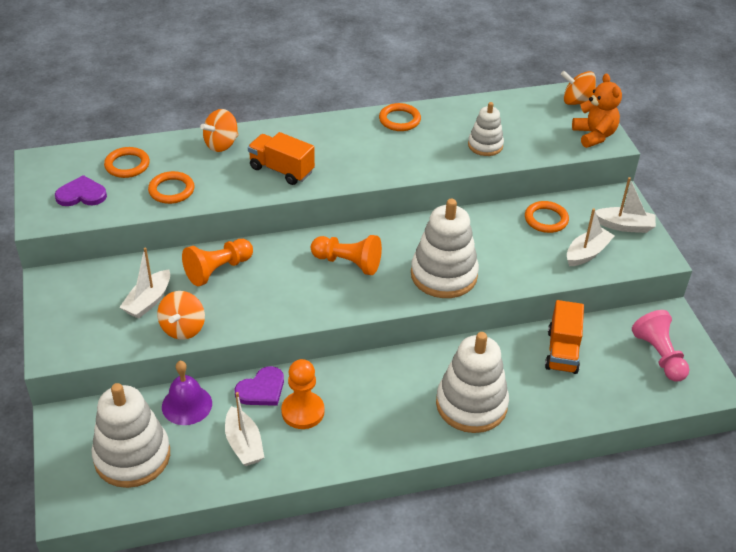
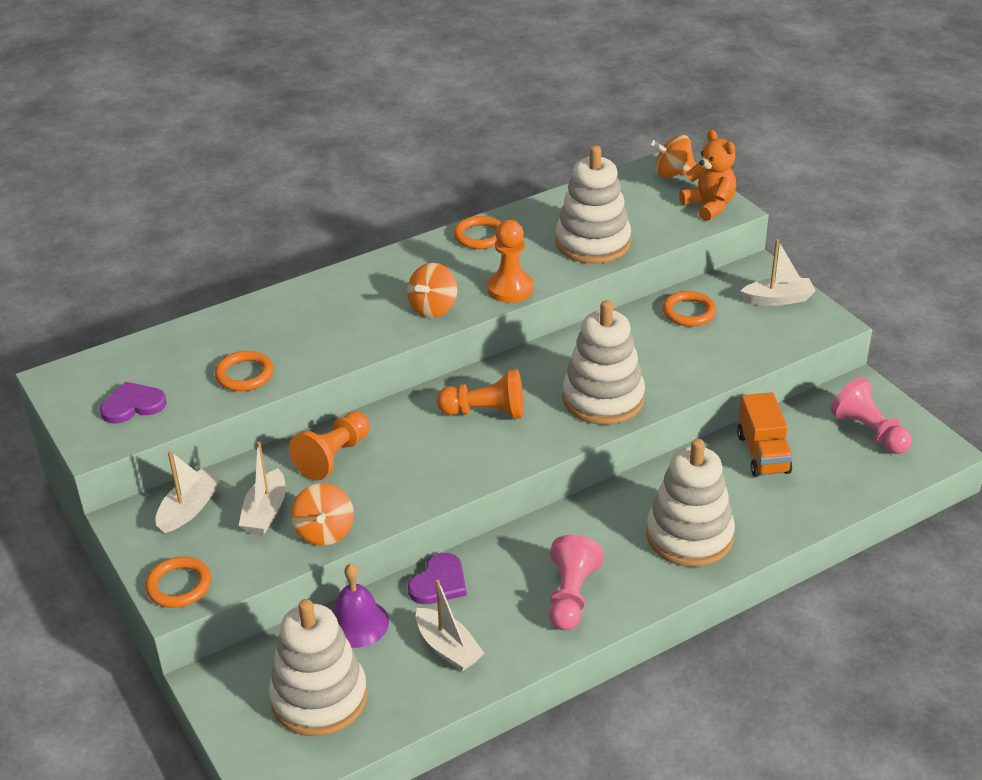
camera: 15 degrees left, 5 degrees down
(127, 165) = (173, 359): orange ring -> orange ring (179, 586)
(221, 144) = (279, 309): orange spinning top -> orange spinning top (433, 308)
(281, 170) = (368, 322): orange truck -> none
(303, 411) = (500, 594): orange pawn -> orange pawn (510, 289)
(356, 428) = (571, 596): none -> pink pawn
(485, 145) = (592, 243): white stacking toy -> white stacking toy, size x1.74
(587, 253) = (751, 337): white boat -> white boat (189, 509)

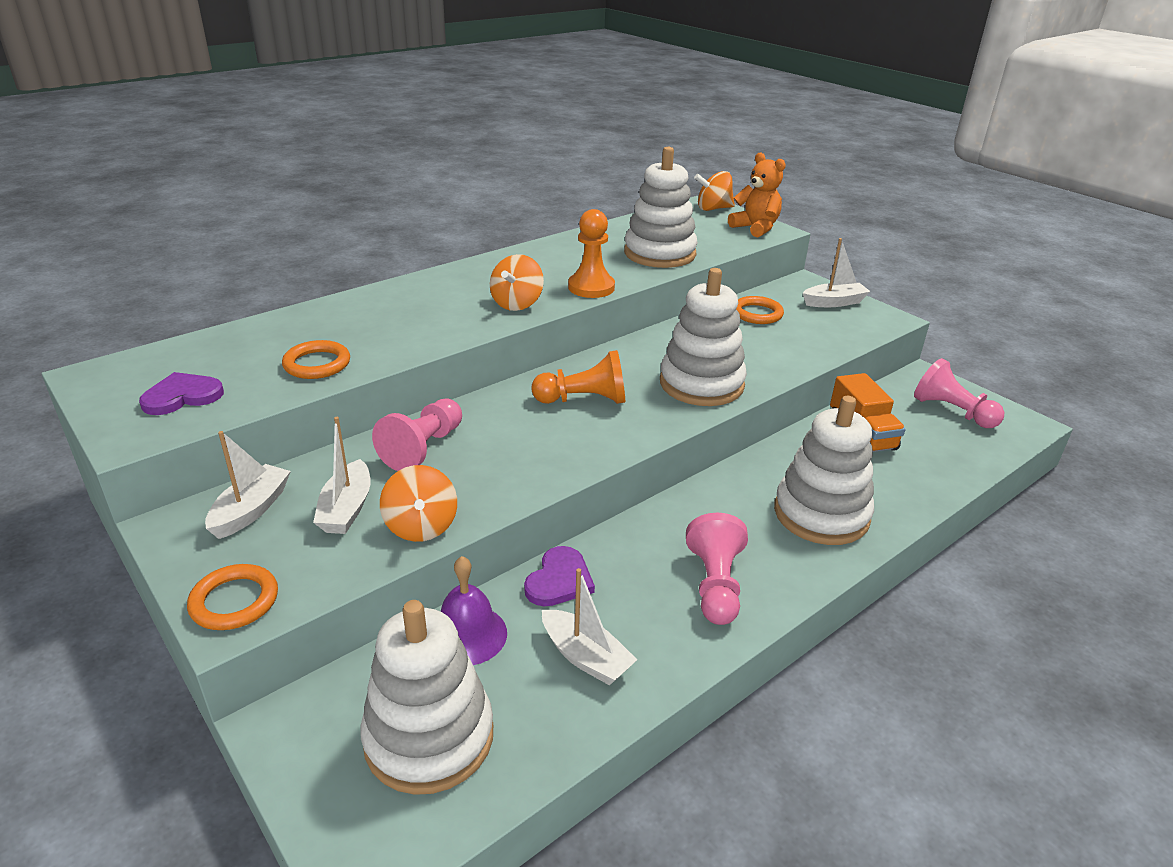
camera: 10 degrees left, 5 degrees down
(333, 457) = (423, 448): orange pawn -> pink pawn
(479, 236) = (550, 251): orange ring -> none

